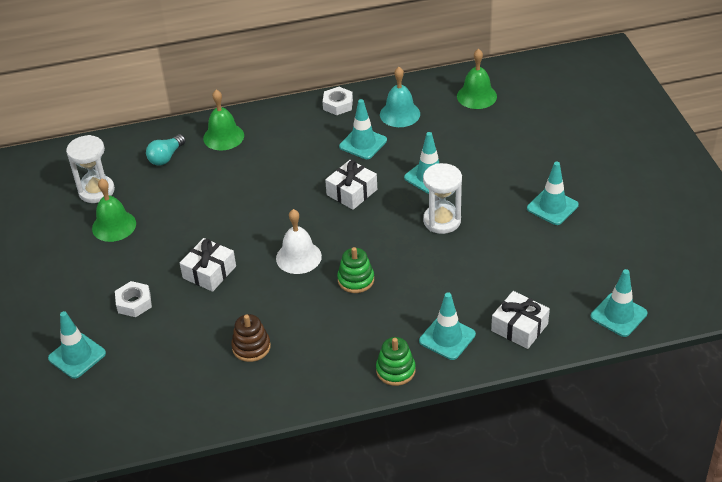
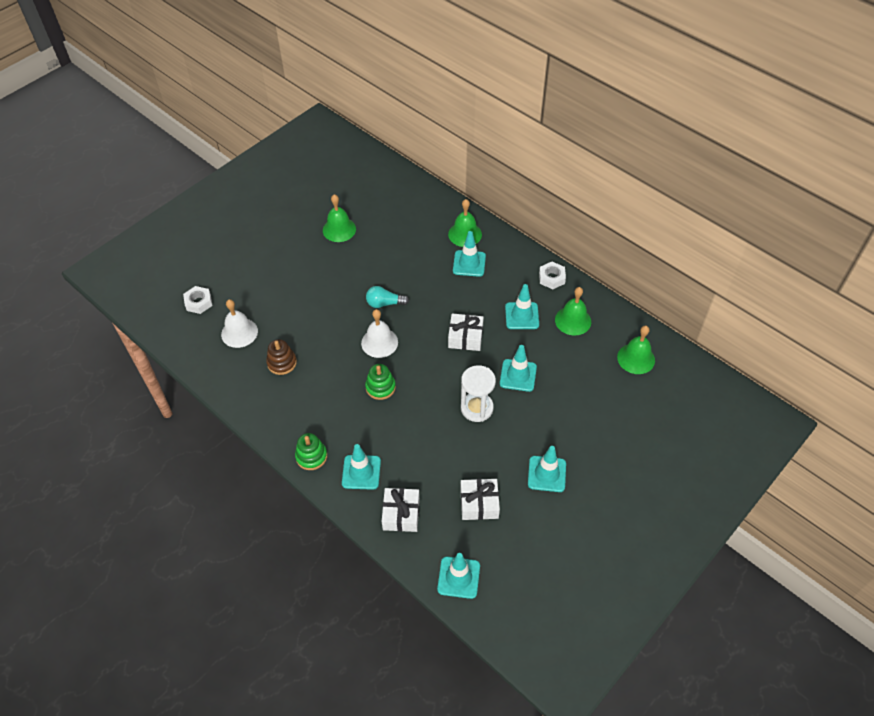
camera: 55 degrees right, 10 degrees up
(77, 356) = (220, 279): turquoise traffic cone -> turquoise traffic cone (469, 263)
(96, 191) = (363, 202): white hourglass -> none
(134, 303) = (280, 280): white nut -> white nut (198, 302)
(166, 157) = (421, 216): turquoise light bulb -> turquoise light bulb (384, 303)
(173, 368) = (239, 332): none -> white bell
(209, 272) = (332, 302): white gift -> white gift (479, 503)
(400, 114) = (573, 320): turquoise bell -> green bell

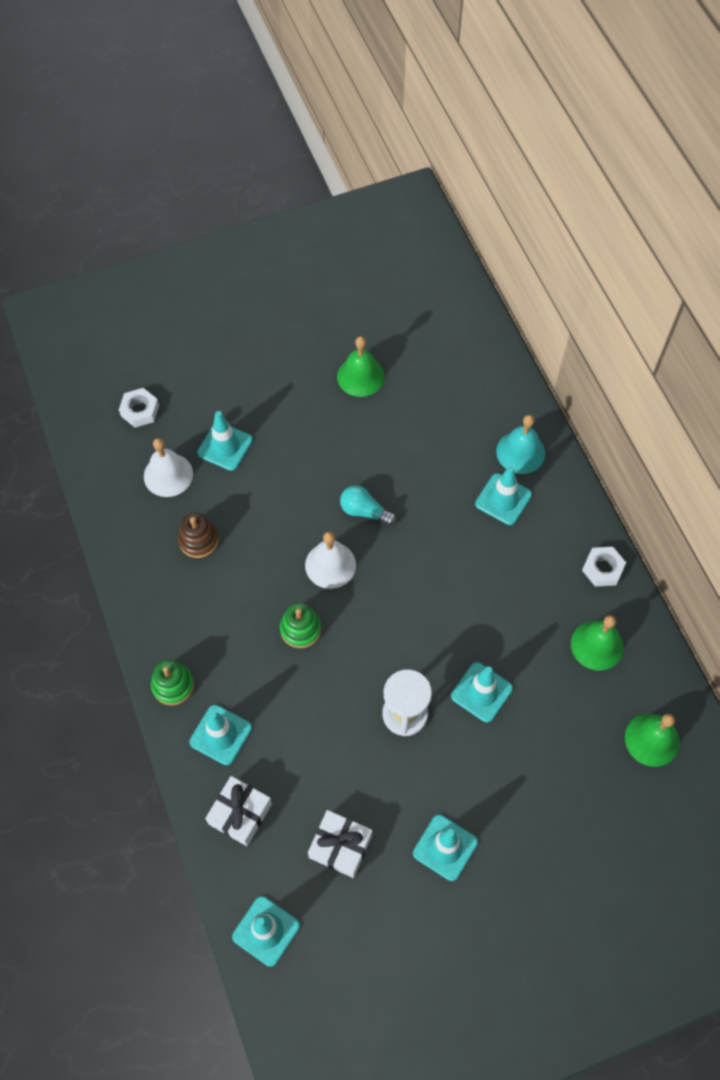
camera: 25 degrees right, 10 degrees up
(465, 234) = (520, 452): green bell -> turquoise bell
(465, 337) = (442, 606): white gift -> none
(522, 316) = (532, 608): turquoise traffic cone -> turquoise traffic cone (225, 446)

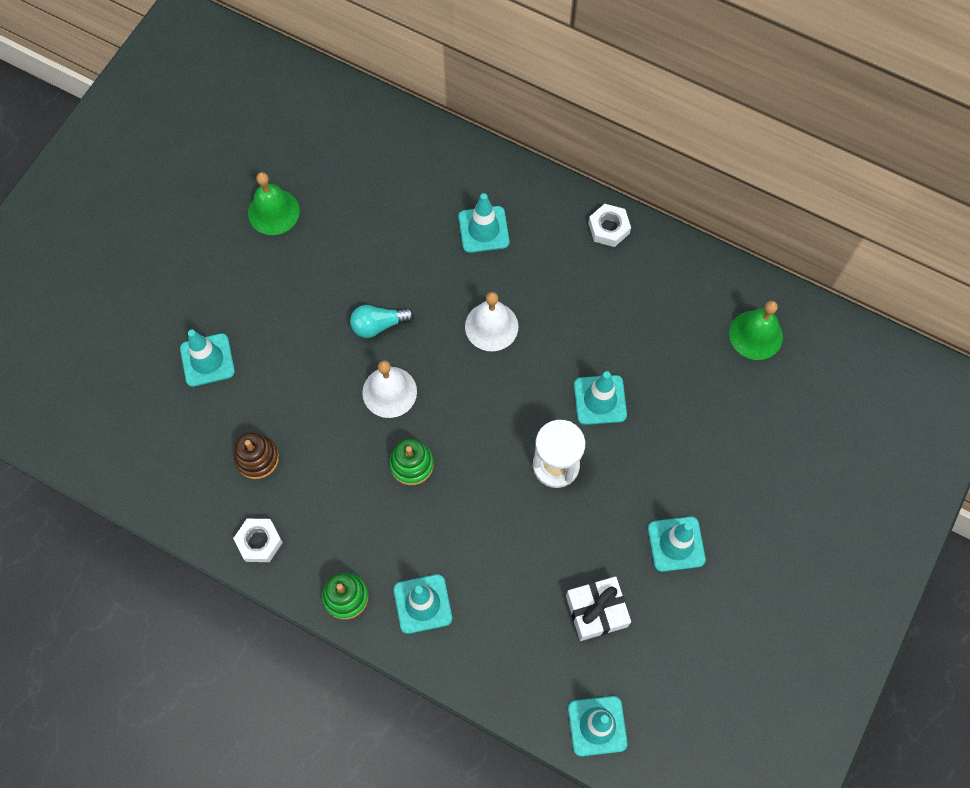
camera: 40 degrees left, 5 degrees up
(140, 410) = (99, 386): white nut -> white nut (259, 542)
(168, 475) = (178, 423): white bell -> white bell (491, 326)
(240, 814) = (495, 653): white gift -> none
(520, 452) = (464, 180): turquoise bell -> none
(597, 645) = (655, 293): green bell -> none

